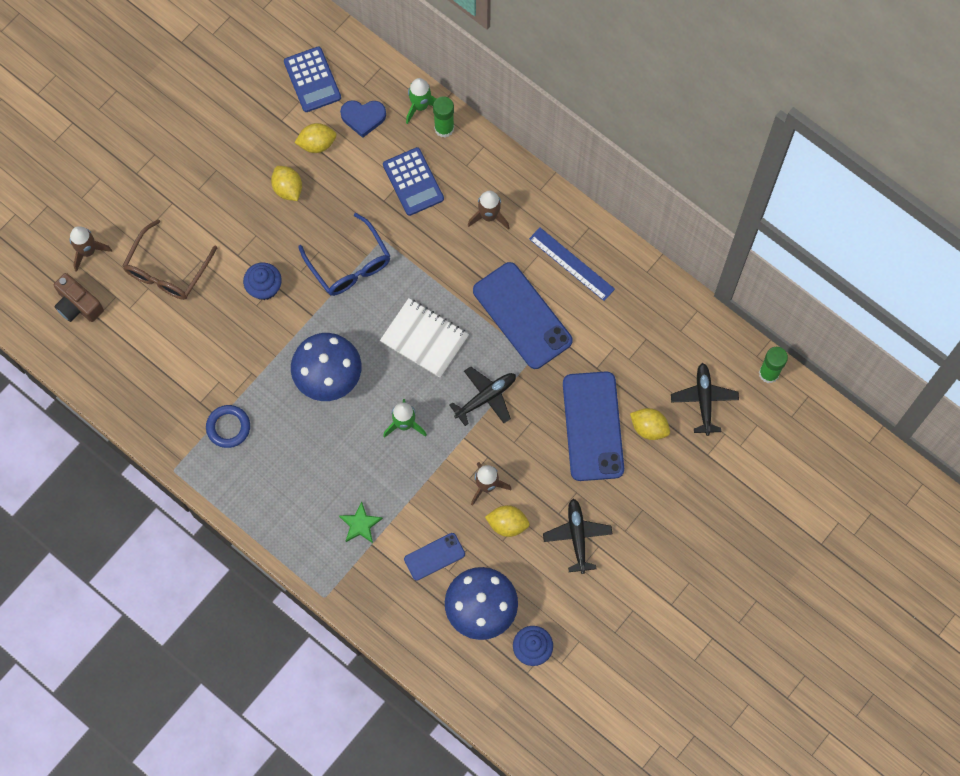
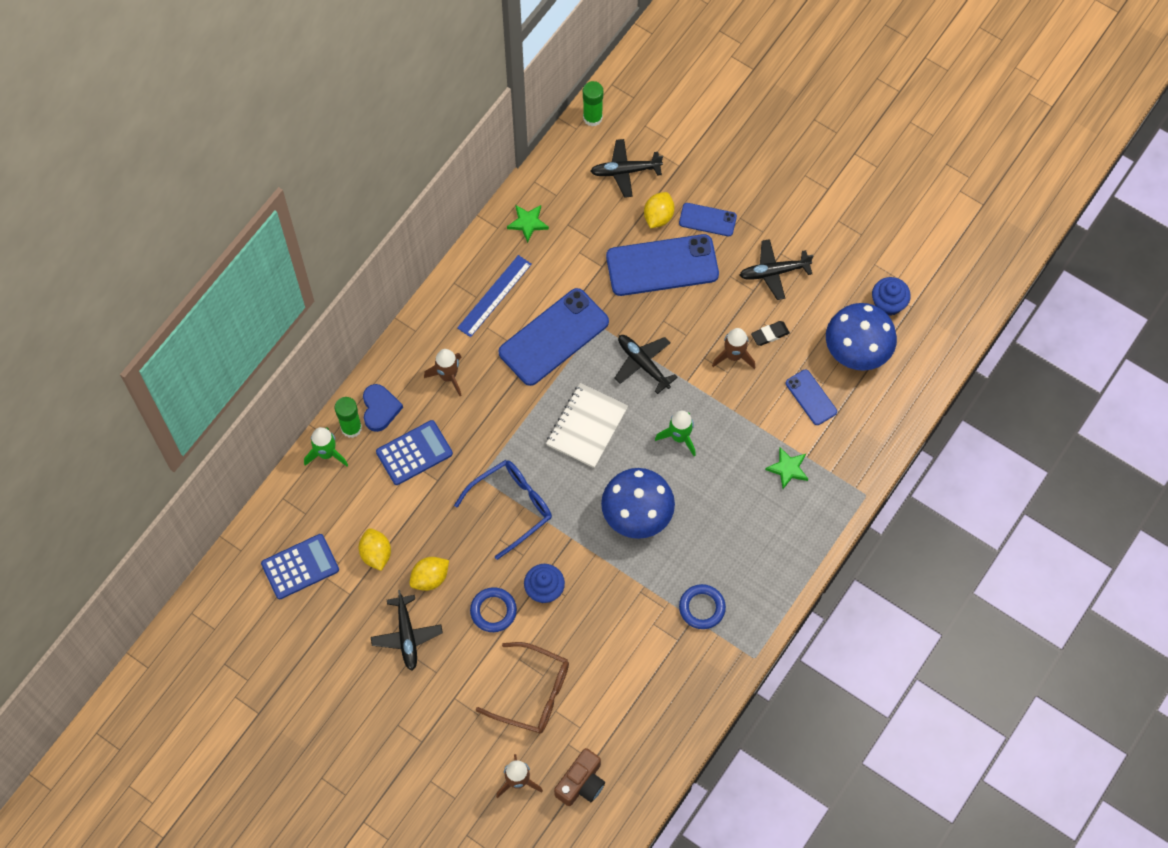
camera: 95 degrees left, 5 degrees down
(236, 166) = (407, 635): none -> black plane
(249, 241) = (493, 611): none -> blue ring
(363, 117) = (343, 510): blue heart -> blue heart (380, 409)
(507, 524) = (770, 334): yellow lemon -> black eraser
(642, 476) = (707, 220): none -> blue phone
(650, 301) = (528, 223): none -> green star

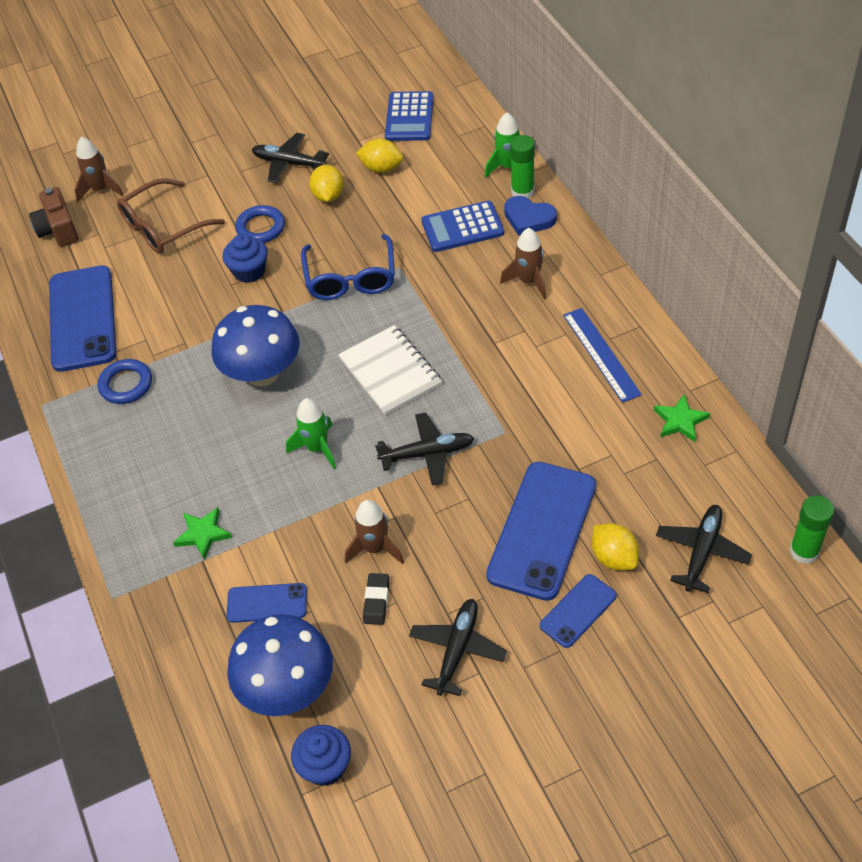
camera: 125 degrees right, 15 degrees down
(414, 453) = (462, 227): blue calculator -> blue calculator turned 75 degrees clockwise
(553, 337) = (515, 386): blue phone -> blue phone (82, 318)

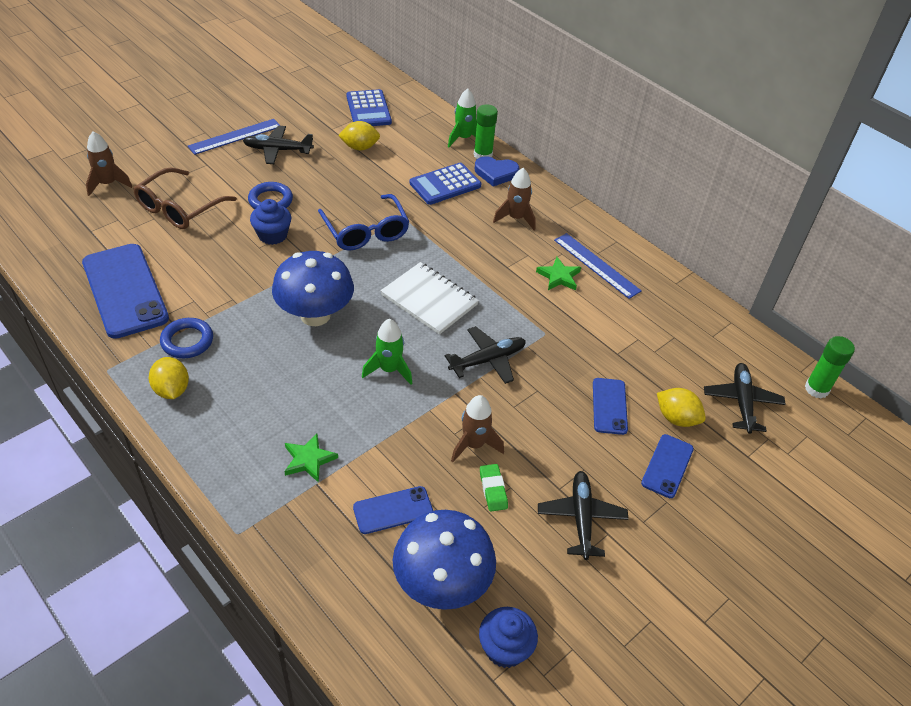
camera: 25 degrees left, 5 degrees down
(58, 229) = (76, 219): brown camera -> none
(248, 141) = (235, 136): none -> blue ruler
(328, 196) = (322, 171): yellow lemon -> yellow lemon (172, 390)
(376, 601) = (493, 489): black eraser -> green eraser
(542, 530) = (609, 406): blue phone -> blue phone, size x0.51
(680, 421) = (679, 306): green star -> green star (559, 276)

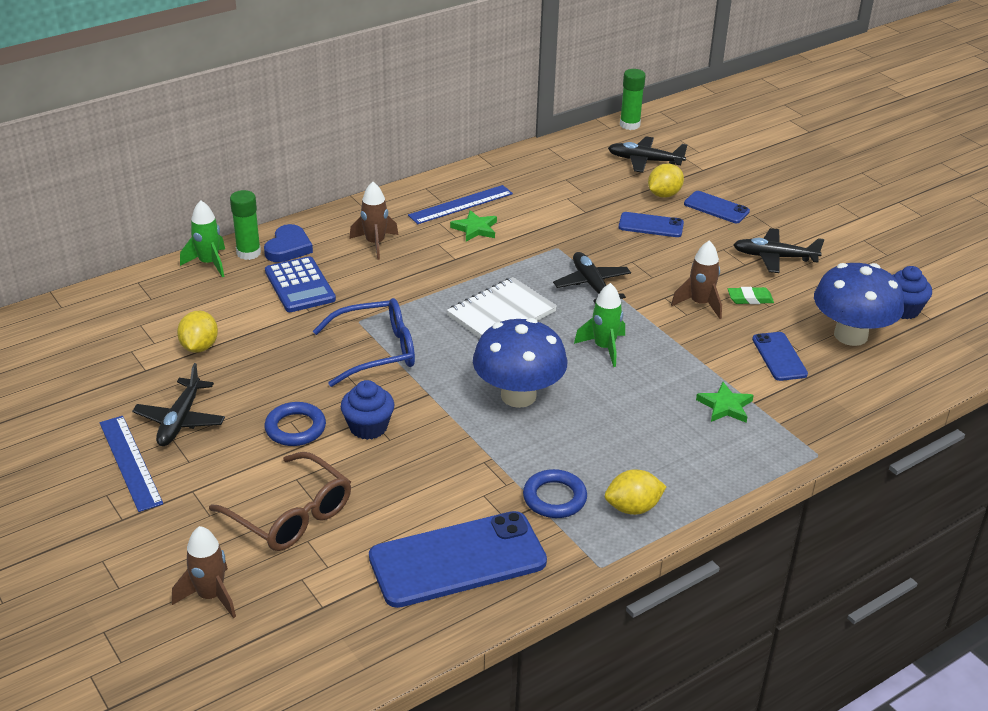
camera: 80 degrees left, 10 degrees down
(368, 109) = (111, 335): blue calculator -> none

